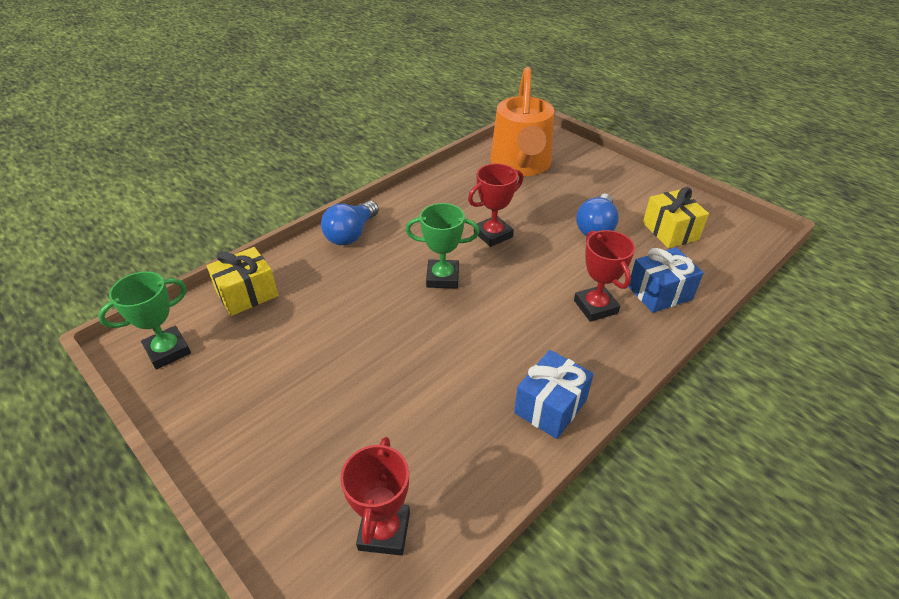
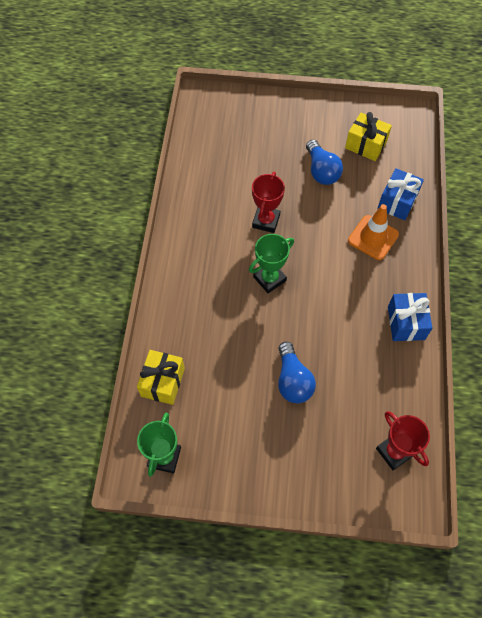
camera: 40 degrees left, 20 degrees up
(351, 234) = (174, 286): blue light bulb -> blue light bulb (293, 380)
(521, 165) = (224, 142): orange watering can -> none
(595, 307) = (373, 237): red trophy -> orange traffic cone

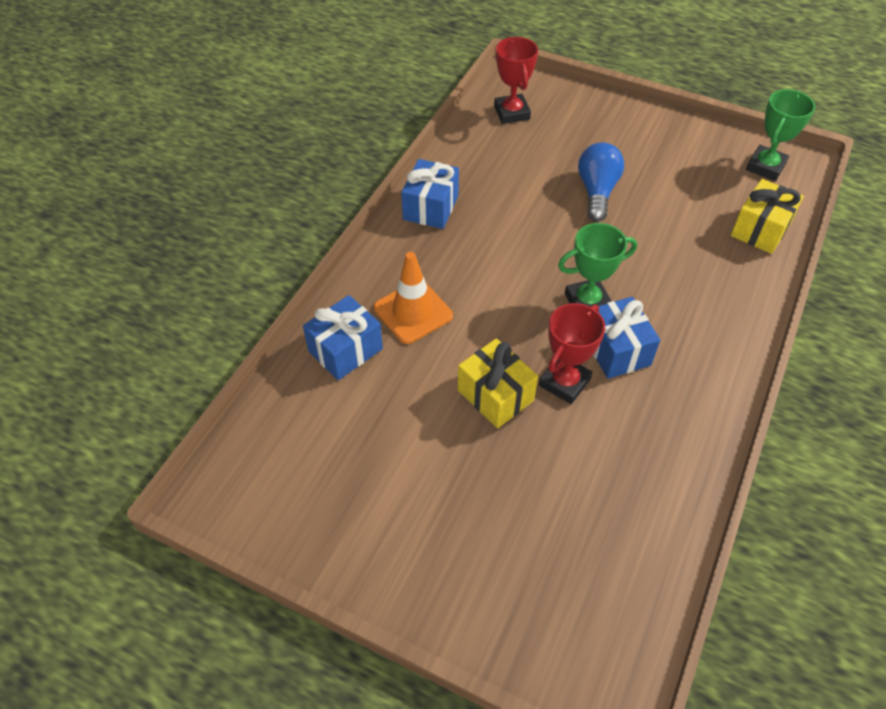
camera: 160 degrees left, 10 degrees down
(242, 250) = (616, 350): none -> blue gift
(321, 171) = (437, 437): blue light bulb -> none
(365, 145) = (335, 461): yellow gift -> yellow gift (495, 395)

